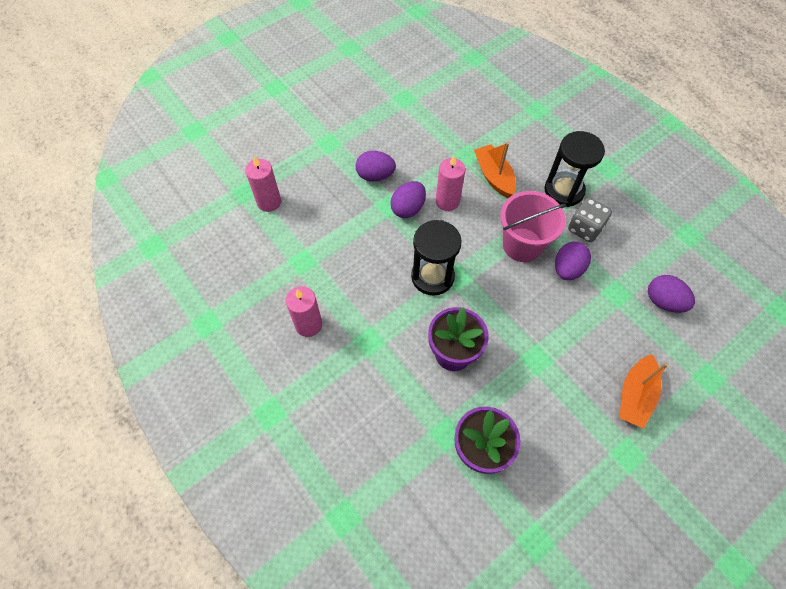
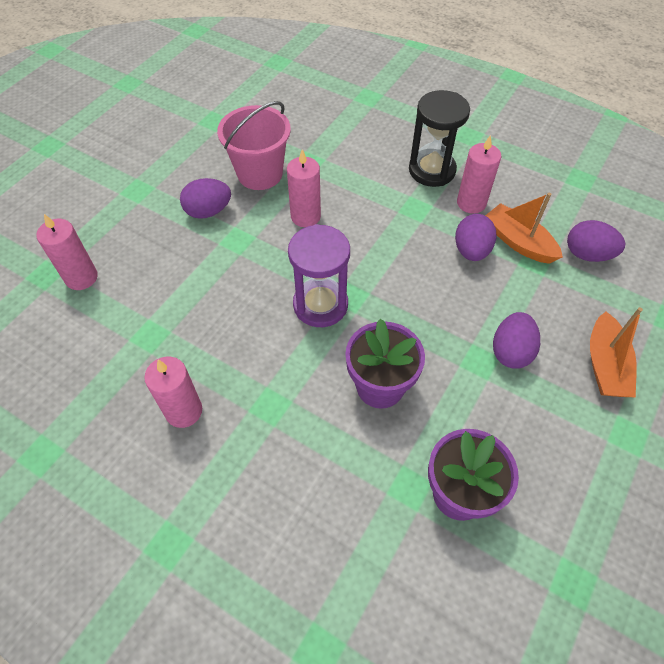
camera: 20 degrees left, 5 degrees down
(408, 208) = (261, 237): purple egg -> purple egg (511, 351)
(432, 277) = (320, 305): black hourglass -> purple hourglass
(494, 176) = (348, 176): orange boat -> orange boat (518, 242)
(522, 245) = (410, 239): pink bucket -> pink bucket (260, 174)
(585, 228) = (471, 203): grey dice -> pink candle

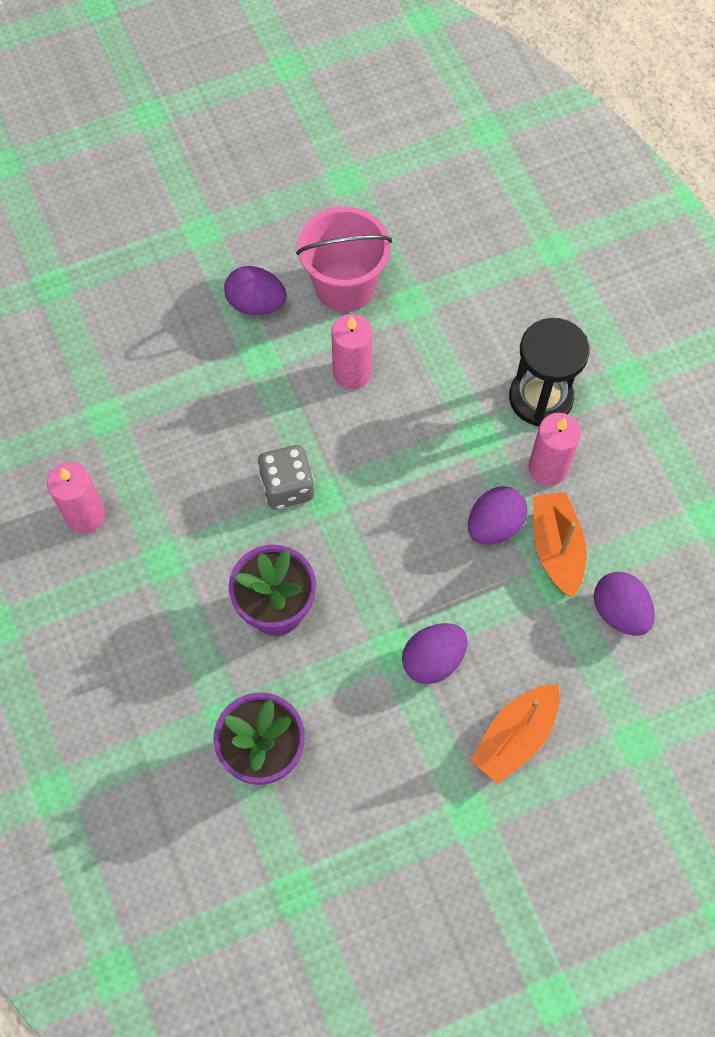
camera: 35 degrees right, 10 degrees up
(81, 277) = (83, 310): pink candle -> none
(320, 305) = (287, 487): purple hourglass -> grey dice

